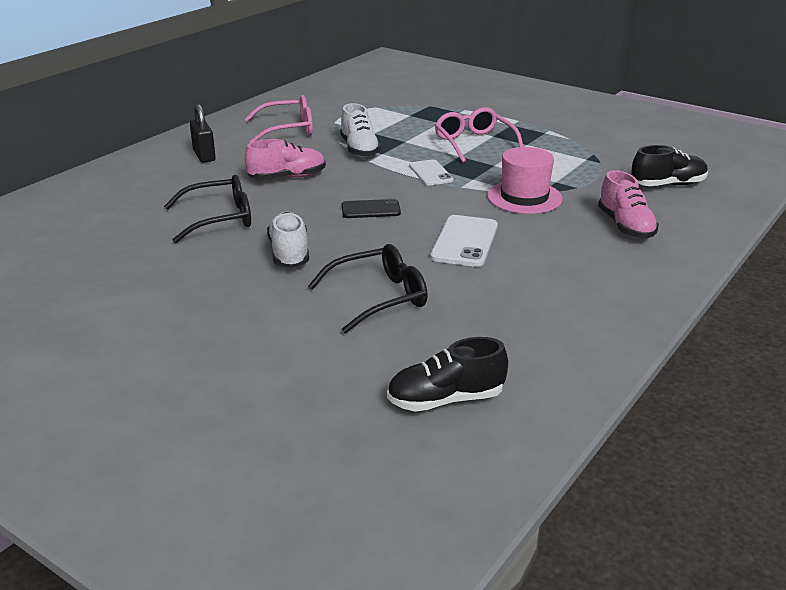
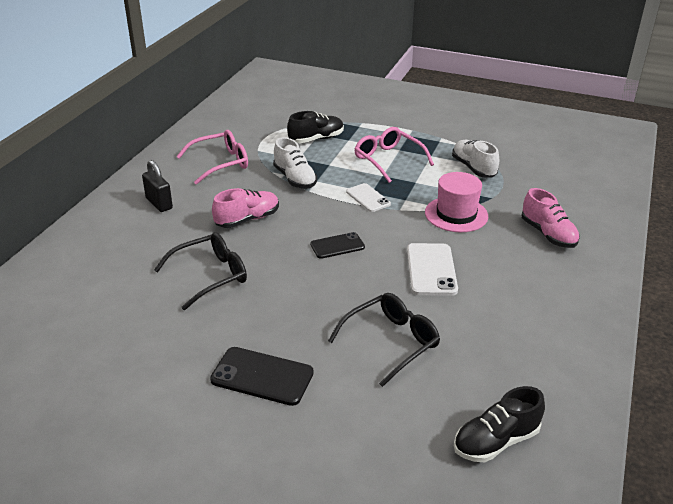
camera: 15 degrees left, 5 degrees up
(221, 307) = (262, 376): none -> black phone
(289, 253) = (292, 306): white shoe -> white shoe (473, 168)
(667, 185) = (559, 186): black shoe -> black shoe (316, 139)

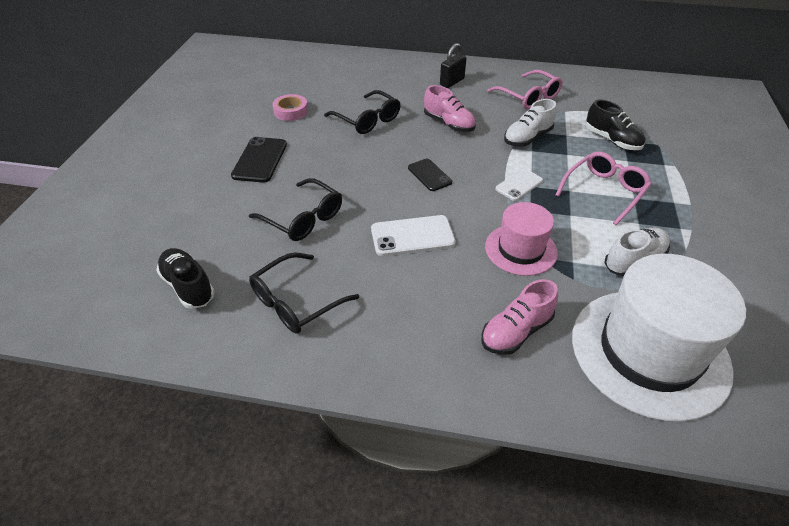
camera: 80 degrees right, 10 degrees up
(153, 342) = (291, 111): none -> pink tape
(519, 354) = (296, 302): none -> black glasses
(562, 185) = (649, 352): none -> white hat

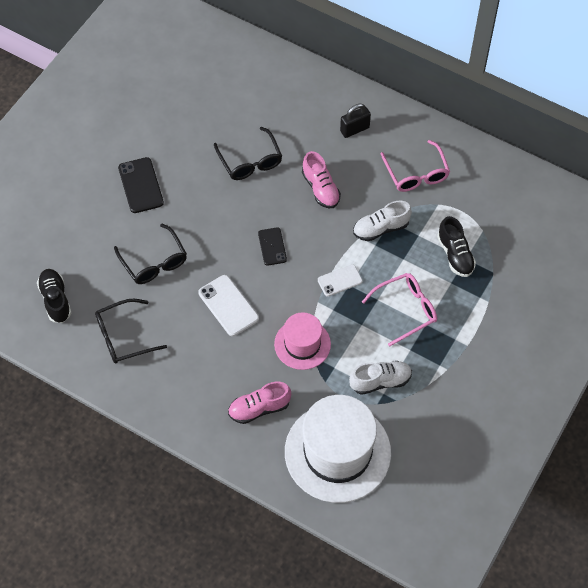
camera: 20 degrees right, 15 degrees up
(260, 160) = (141, 185): black phone -> black phone turned 45 degrees counterclockwise
(291, 111) = (186, 128): pink tape -> none
(412, 236) = (228, 305): white phone -> white phone turned 45 degrees clockwise

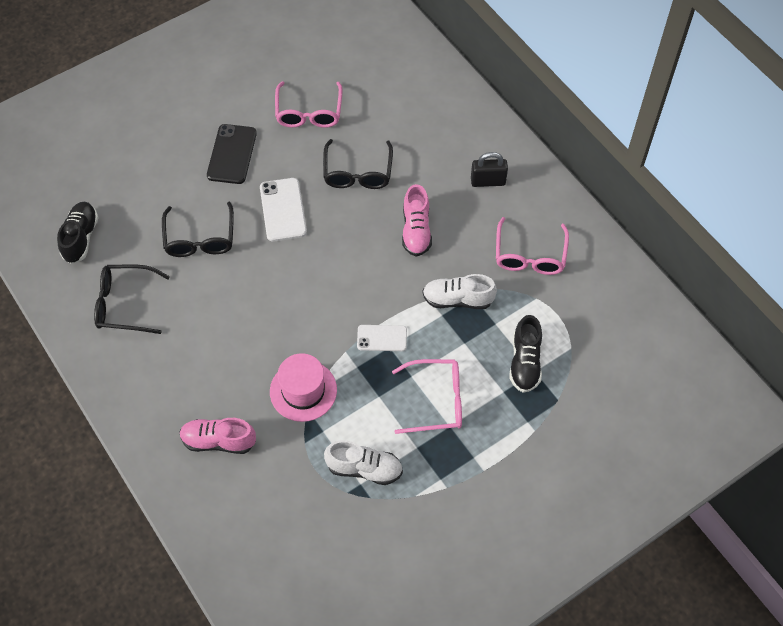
camera: 25 degrees right, 0 degrees up
(184, 128) = (309, 112): none -> pink glasses
(228, 305) = (249, 316): white phone -> white phone (283, 210)
(272, 246) = (330, 272): black phone -> none
(337, 452) = (274, 527): white hat -> none

